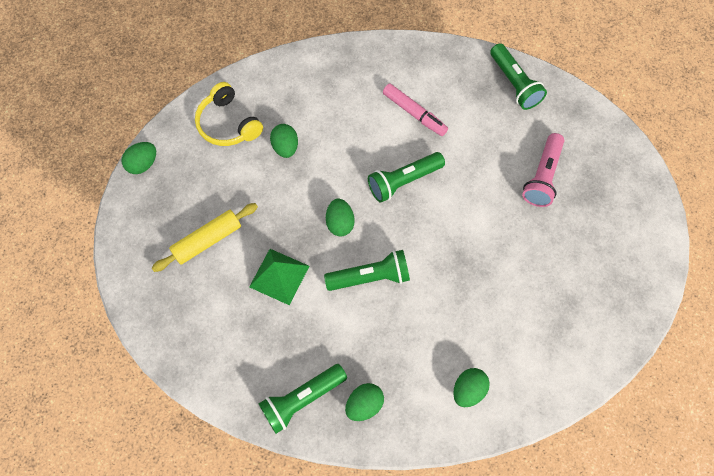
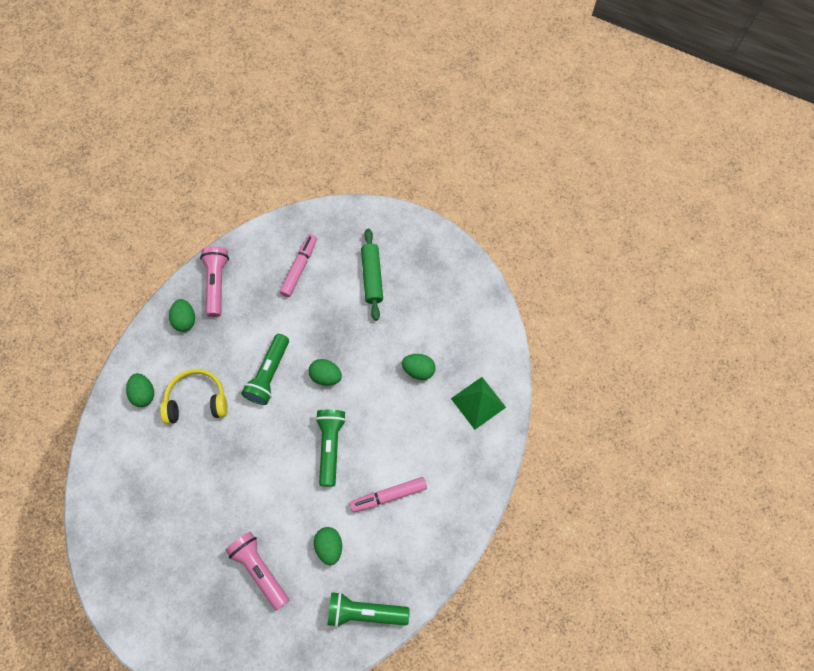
camera: 120 degrees right, 0 degrees up
(143, 164) = (465, 260): green egg -> green egg (329, 546)
(208, 240) = (372, 277): yellow rolling pin -> green rolling pin
(228, 124) = (467, 337): yellow headphones -> yellow headphones (197, 400)
(235, 320) = (299, 268): none -> pink marker
(279, 276) = (312, 312): green pyramid -> green pyramid (478, 402)
(302, 399) = (217, 284): green flashlight -> pink flashlight

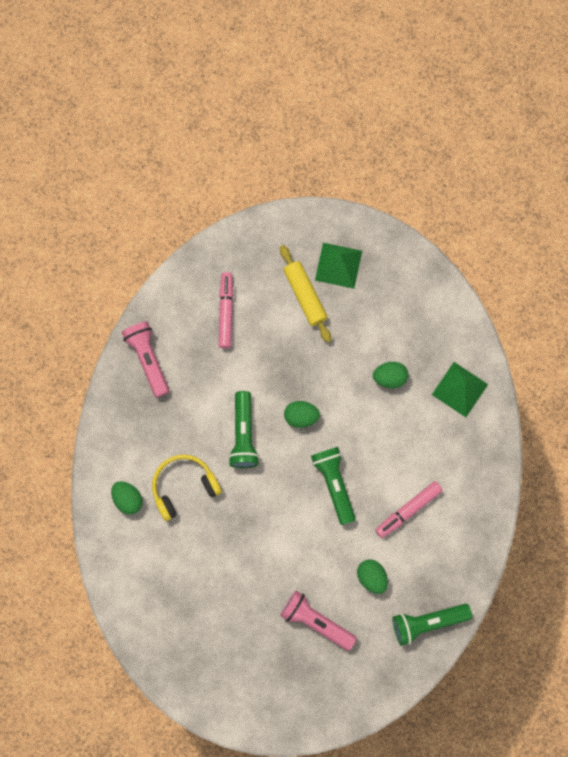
camera: 20 degrees left, 10 degrees up
(185, 320) = (133, 409): green egg -> none
(372, 277) = (305, 295): green rolling pin -> yellow rolling pin
(411, 262) = (338, 265): none -> green pyramid

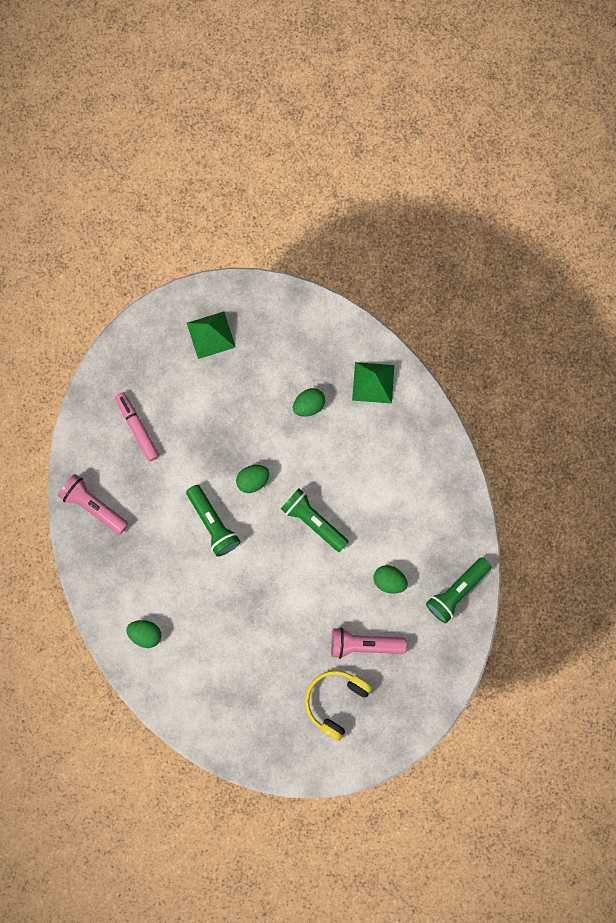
camera: 30 degrees left, 0 degrees up
(183, 486) = (187, 596): yellow headphones -> yellow headphones (335, 701)
(305, 295) = (197, 376): yellow rolling pin -> none
(408, 510) = (388, 508): pink marker -> none

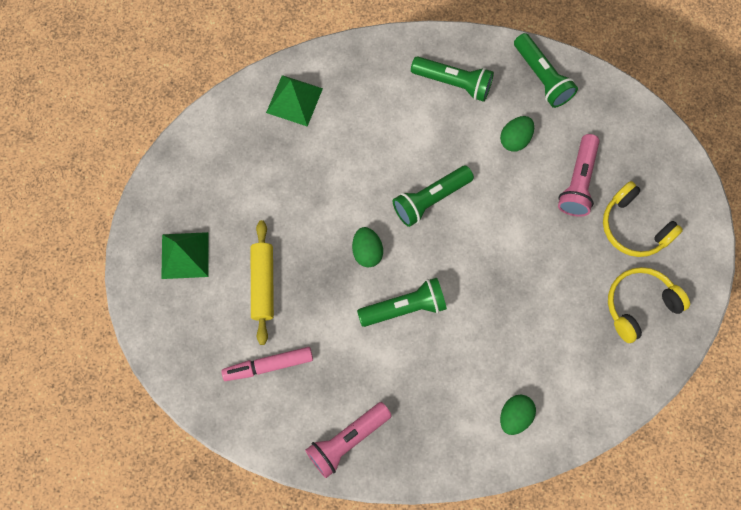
camera: 75 degrees left, 5 degrees down
(203, 404) = (263, 284): none -> yellow rolling pin
(266, 719) = (639, 305): none -> yellow headphones
(309, 405) = (299, 171): green egg -> none
(429, 514) = (453, 83): none -> green flashlight

